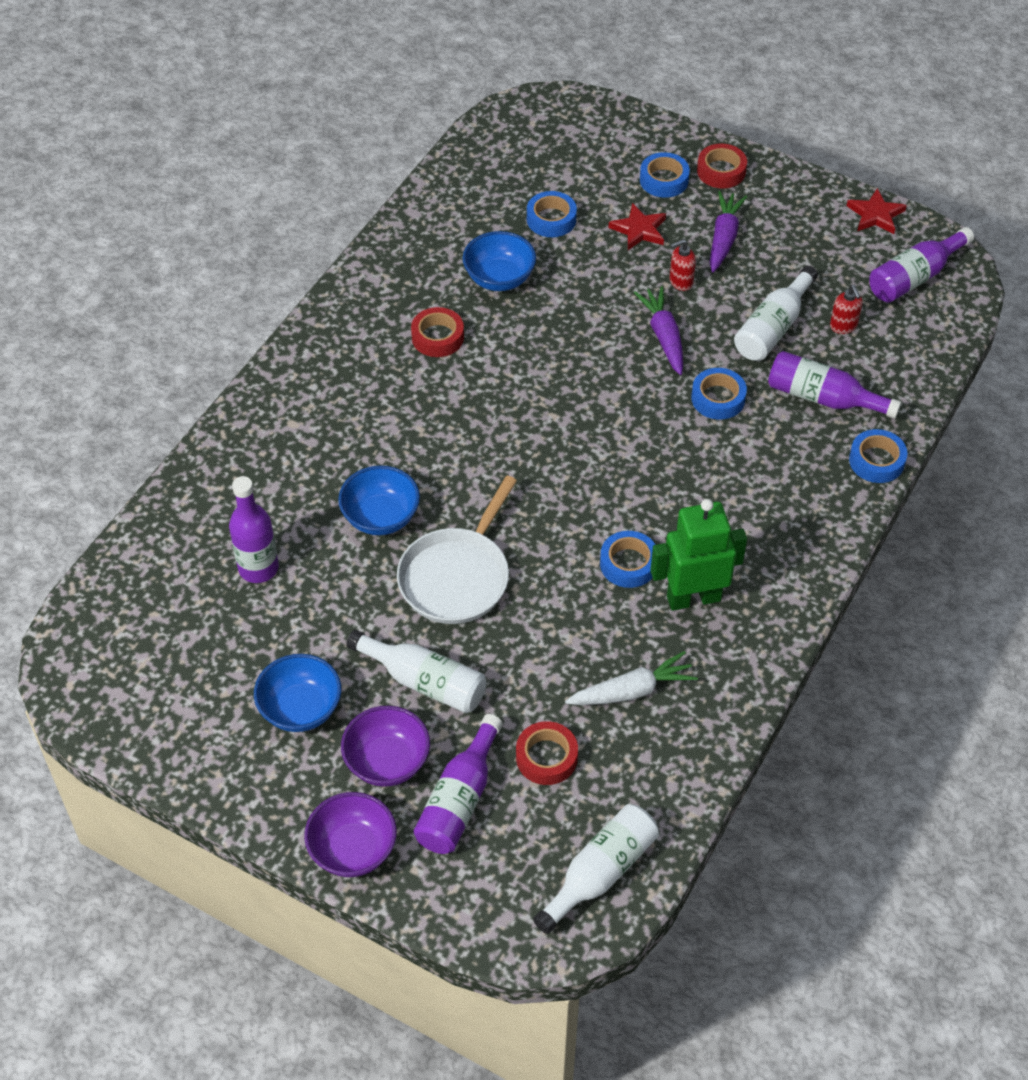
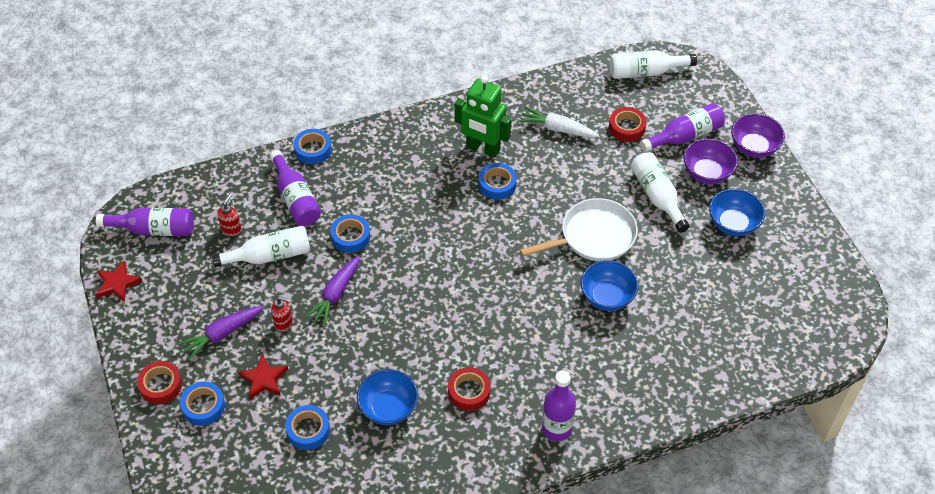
camera: 140 degrees left, 0 degrees up
(258, 568) = (702, 313): purple bottle -> purple bottle (556, 428)

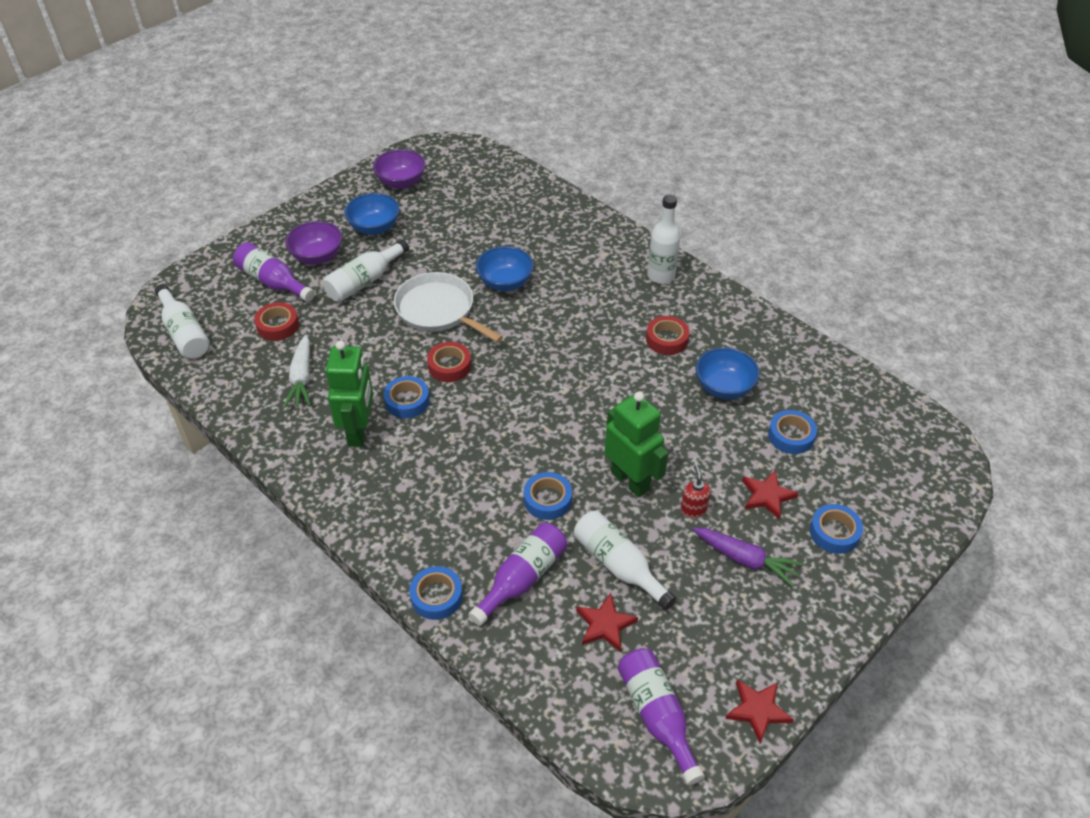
camera: 115 degrees left, 5 degrees down
(161, 385) = (843, 584): red tape -> red tape (449, 366)
(231, 229) = (605, 624): red soap dispenser -> red star
(335, 295) = (630, 480): purple carrot -> green robot
(556, 428) = (661, 276): purple bottle -> white bottle
(754, 147) = (269, 235): purple bowl -> purple bowl (401, 182)

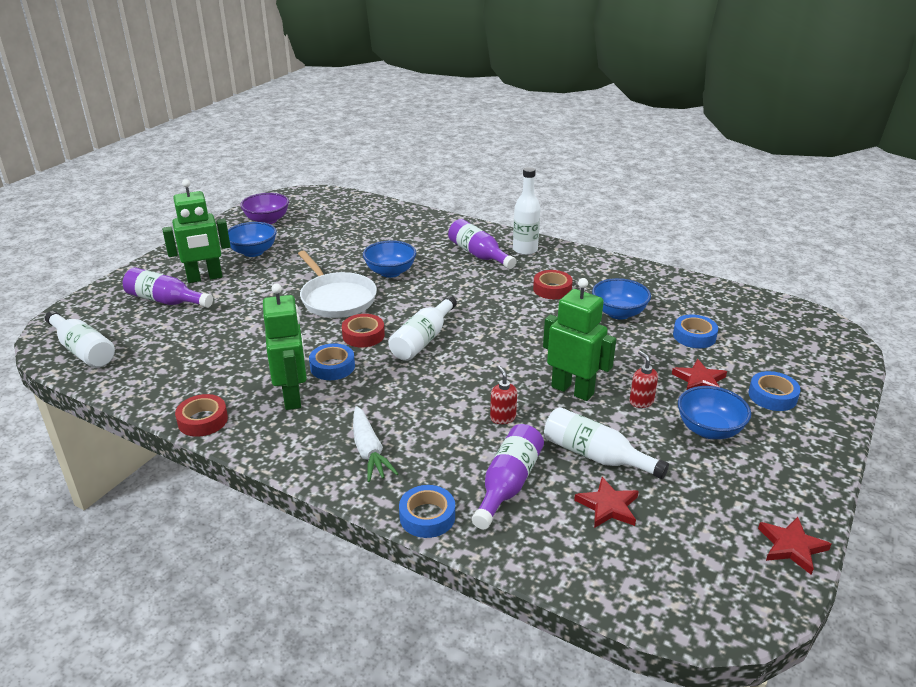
camera: 15 degrees left, 15 degrees down
(278, 325) = (181, 331): red tape -> red tape (203, 420)
(302, 378) = (219, 366): white carrot -> white carrot (369, 451)
(317, 256) = (205, 278): purple bowl -> green robot
(364, 281) = (257, 288): white bottle -> white bottle (423, 340)
(438, 310) = (336, 298): white pan -> white pan turned 150 degrees counterclockwise
(547, 500) = (502, 418): blue tape -> red soap dispenser
(657, 715) = (699, 573): purple bottle -> purple bottle (478, 254)
(746, 560) = (709, 430): purple carrot -> blue bowl

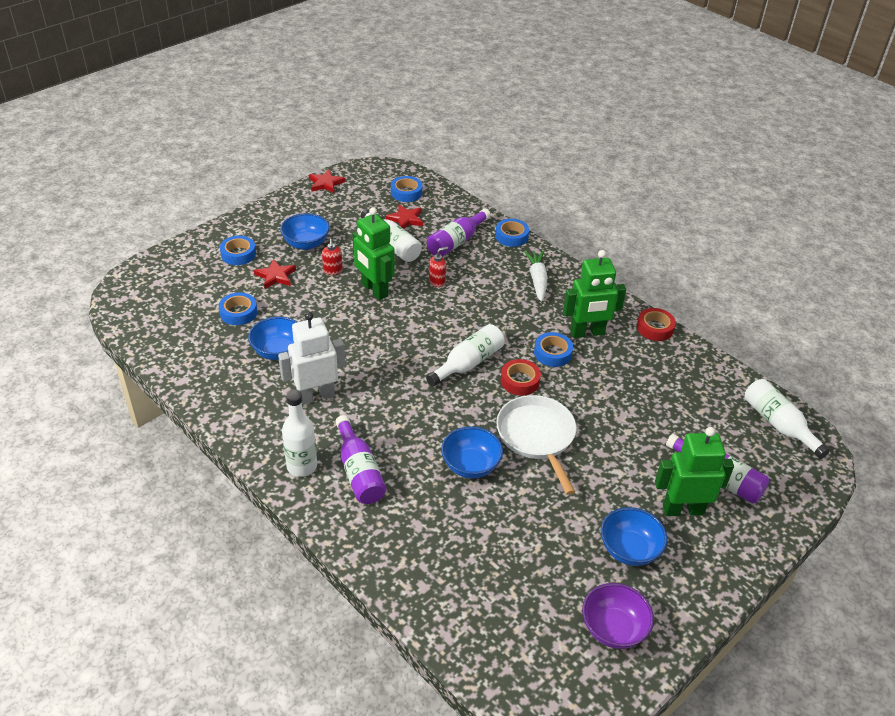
camera: 165 degrees left, 10 degrees up
(292, 396) = (587, 333): green robot -> green robot turned 105 degrees counterclockwise
(502, 418) = (437, 281): red soap dispenser -> red soap dispenser turned 120 degrees counterclockwise
(552, 289) = (316, 396): red tape -> white robot
(646, 564) = (406, 192): none -> blue tape

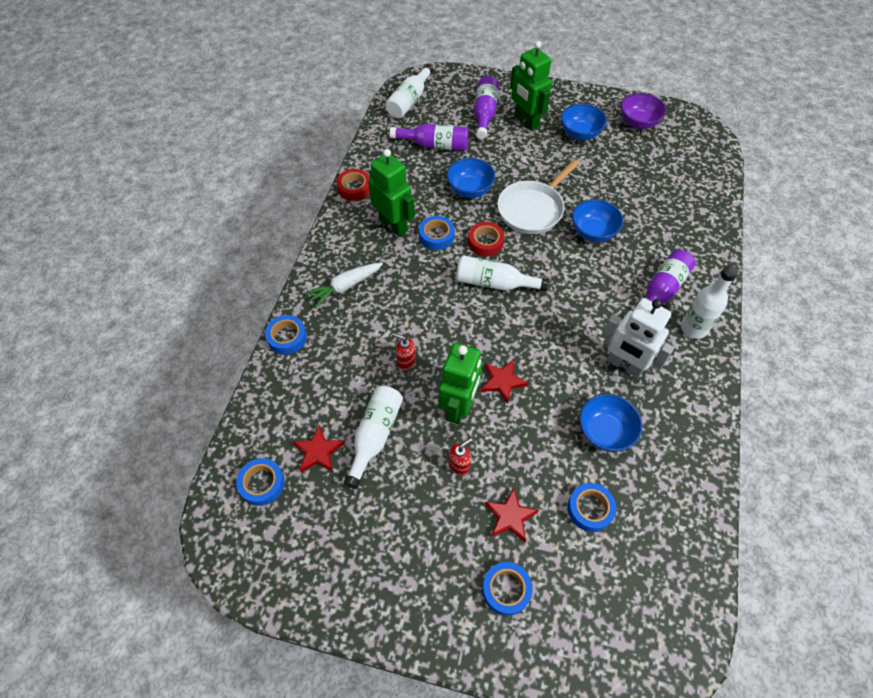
camera: 120 degrees left, 15 degrees up
(306, 243) = (434, 527): blue bowl -> blue bowl (469, 189)
(326, 183) = (296, 596): red star -> red star (502, 381)
(456, 242) = (329, 380): purple bottle -> purple bottle (434, 145)

